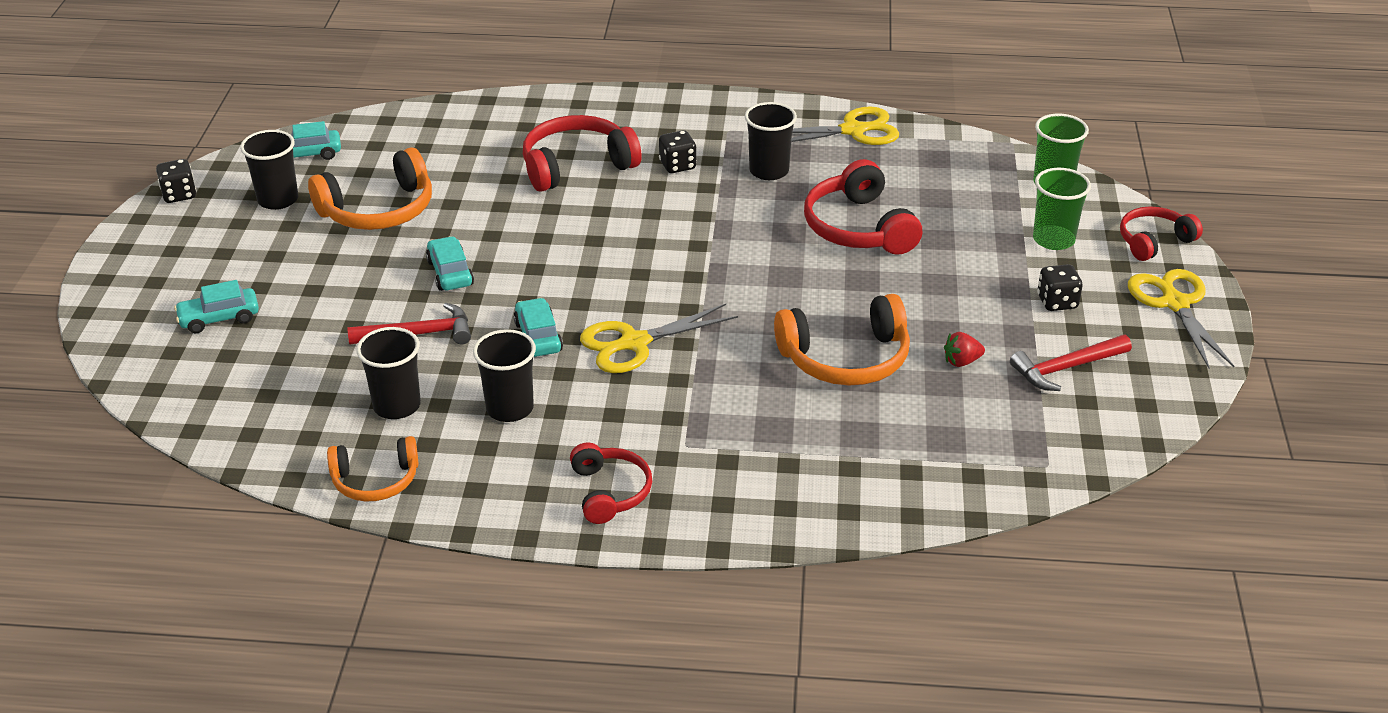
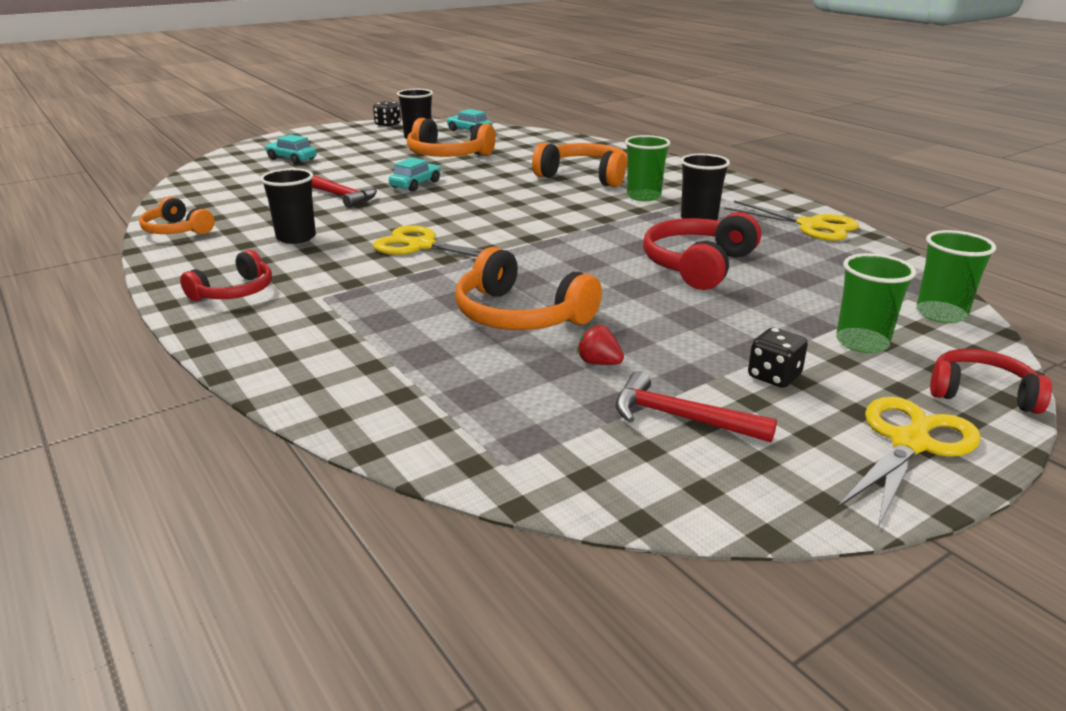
camera: 50 degrees right, 10 degrees down
(397, 406) = (261, 213): black cup -> none
(538, 337) = (385, 221): turquoise car -> none
(576, 166) = (584, 176): red headphones -> orange headphones
(677, 165) = (643, 196): black dice -> green cup

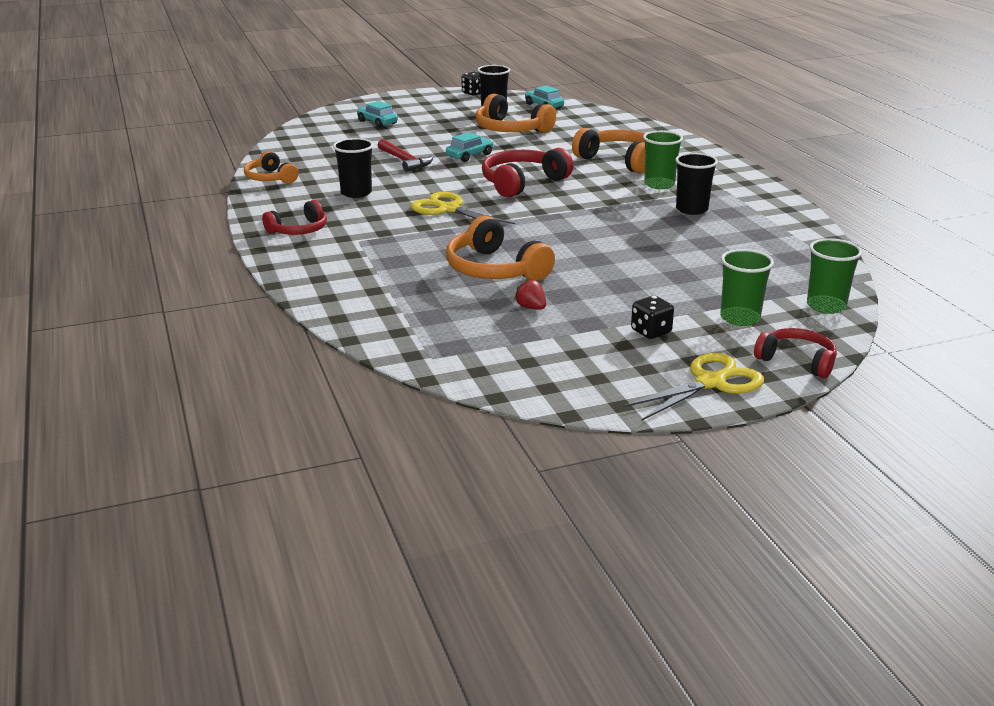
camera: 15 degrees right, 0 degrees up
(681, 418) = (564, 348): red hammer -> none
(698, 265) = (659, 247): red headphones -> red headphones (522, 183)
(811, 226) = (787, 225): yellow scissors -> none

